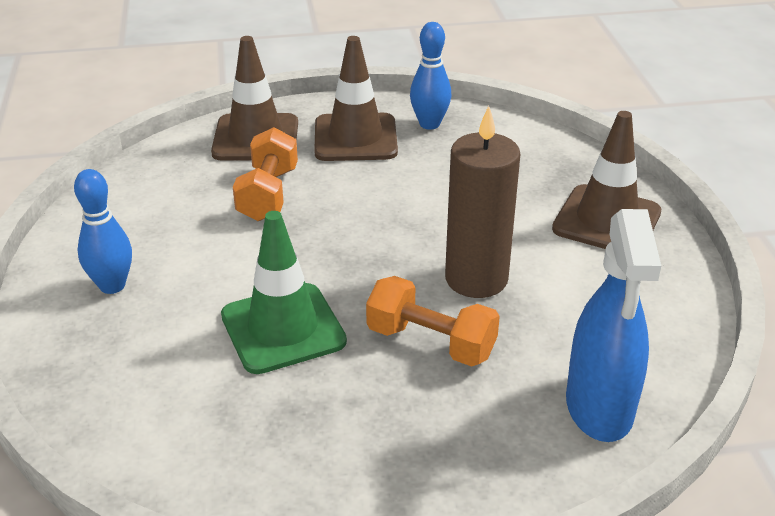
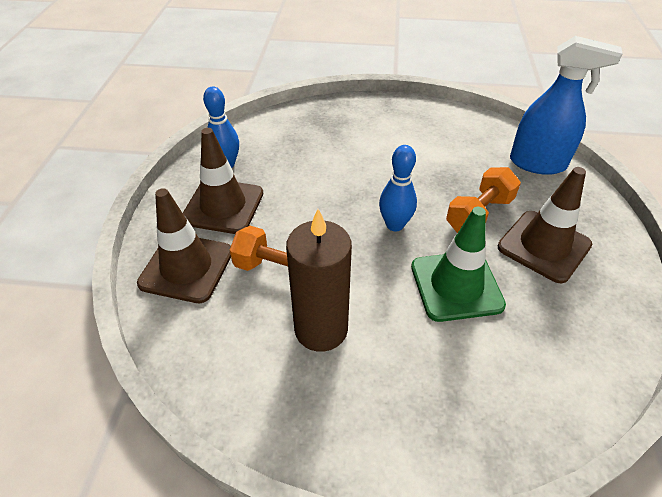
camera: 75 degrees left, 10 degrees up
(112, 285) = (380, 399): blue bowling pin -> blue bowling pin (395, 225)
(476, 279) = (419, 182): brown candle -> brown candle (321, 329)
(606, 220) = (375, 119): brown traffic cone -> brown traffic cone (544, 246)

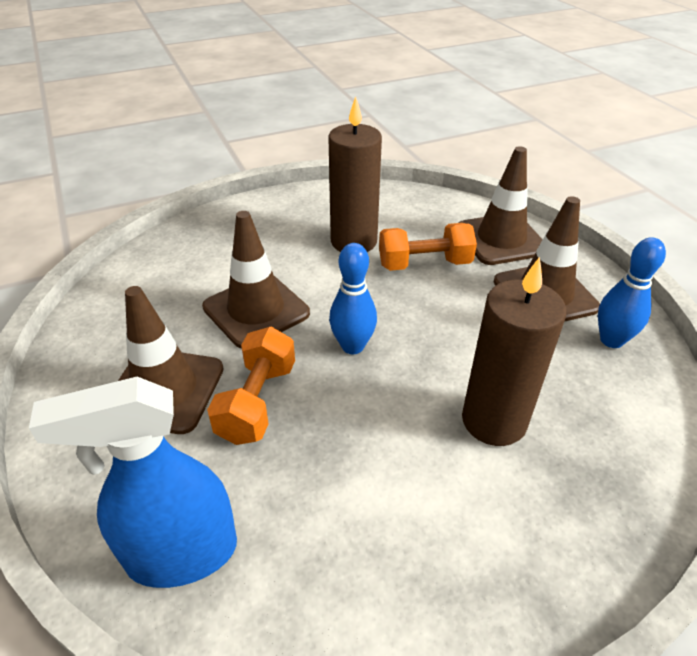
camera: 150 degrees right, 5 degrees down
(344, 156) = (494, 420): none -> brown candle
(456, 286) = (256, 310): green traffic cone -> brown traffic cone

